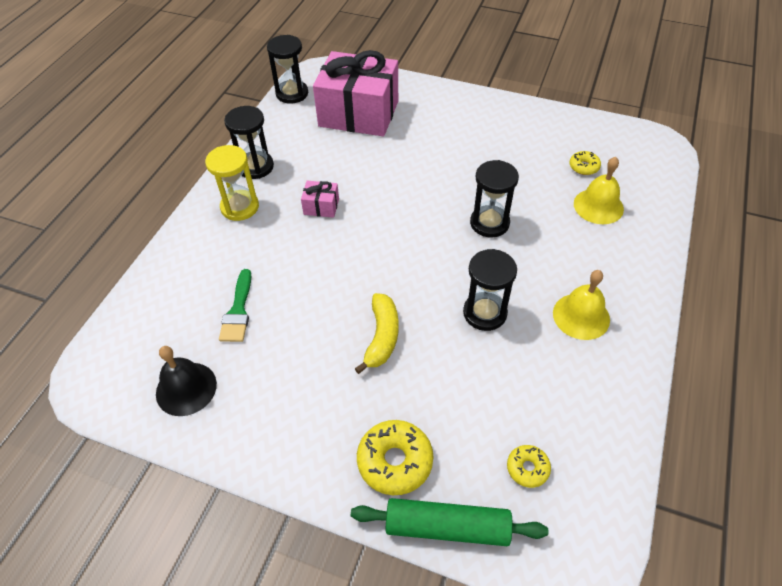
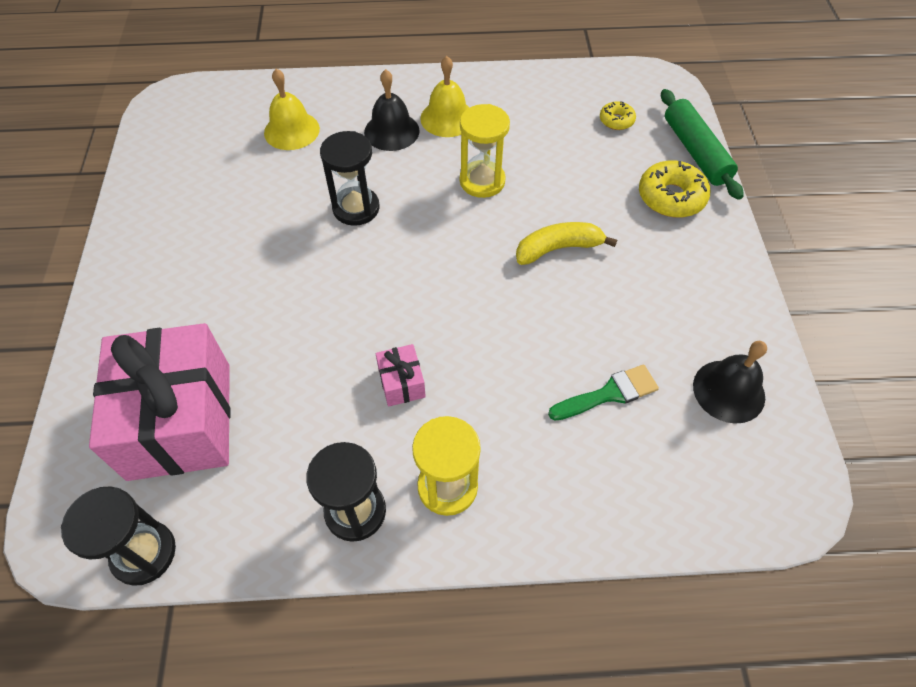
camera: 115 degrees left, 5 degrees up
(485, 313) = (482, 181): black hourglass -> yellow hourglass
(575, 269) = (391, 131): none -> black bell
(584, 167) = (229, 152): yellow donut -> none

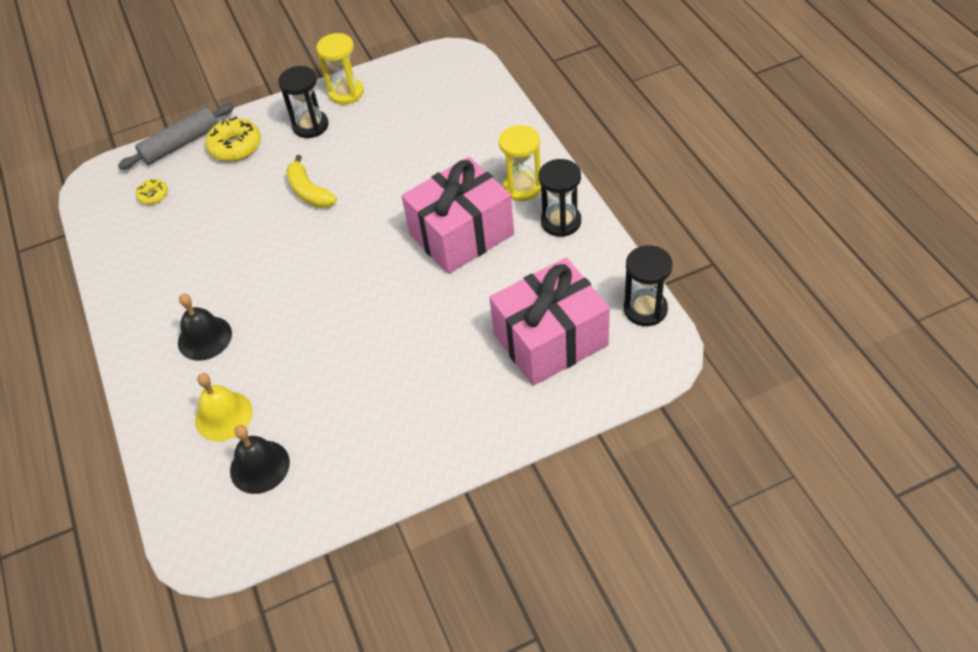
camera: 105 degrees left, 5 degrees down
(356, 208) = (309, 324): black hourglass -> black hourglass (310, 126)
(401, 383) = (461, 234): pink gift -> pink gift, size x2.47
(447, 118) = (176, 304): yellow bell -> none
(482, 181) = (251, 255): yellow hourglass -> yellow hourglass (346, 93)
(609, 394) = (422, 137): green brush -> none
(695, 152) = (180, 144): green rolling pin -> grey rolling pin
(728, 391) = (396, 90): black bell -> black bell (259, 466)

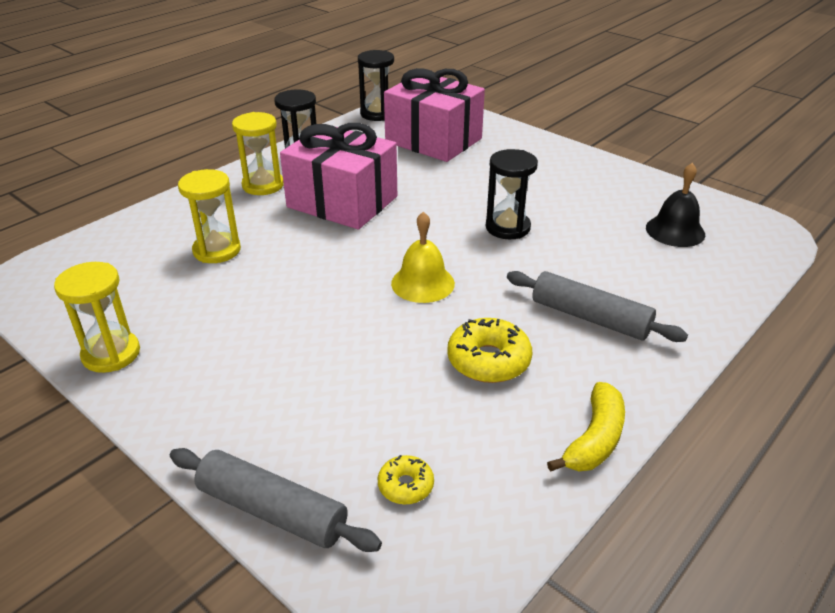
camera: 120 degrees left, 15 degrees down
(204, 338) = (590, 317): black bell -> grey rolling pin
(223, 416) = (656, 268): yellow bell -> yellow bell (423, 283)
(235, 146) = (259, 431): yellow donut -> yellow donut (488, 360)
(309, 191) = (326, 320): yellow banana -> yellow banana (594, 439)
(310, 126) = (194, 364): black hourglass -> black hourglass (507, 227)
(432, 148) = (217, 250): none -> yellow hourglass

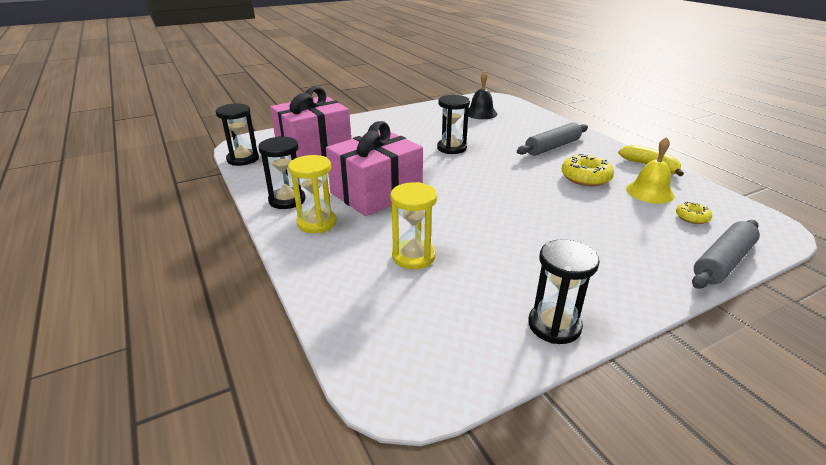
camera: 70 degrees left, 5 degrees down
(111, 354) = (554, 325): yellow hourglass -> black hourglass
(423, 283) = (502, 182): yellow bell -> yellow bell (649, 192)

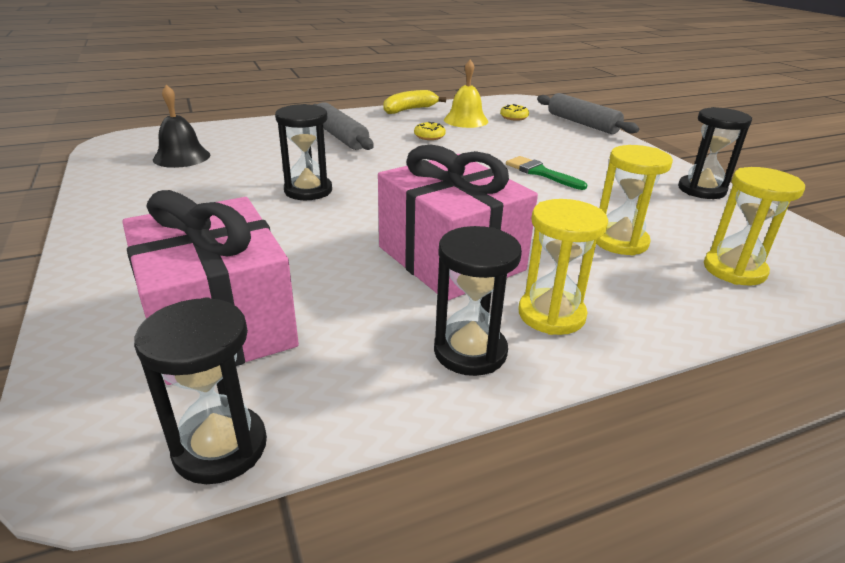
camera: 85 degrees left, 0 degrees up
(377, 309) = (734, 270): none -> yellow hourglass
(536, 228) = (541, 173): none -> green brush
(585, 178) = (429, 136): yellow donut -> yellow donut, size x0.56

